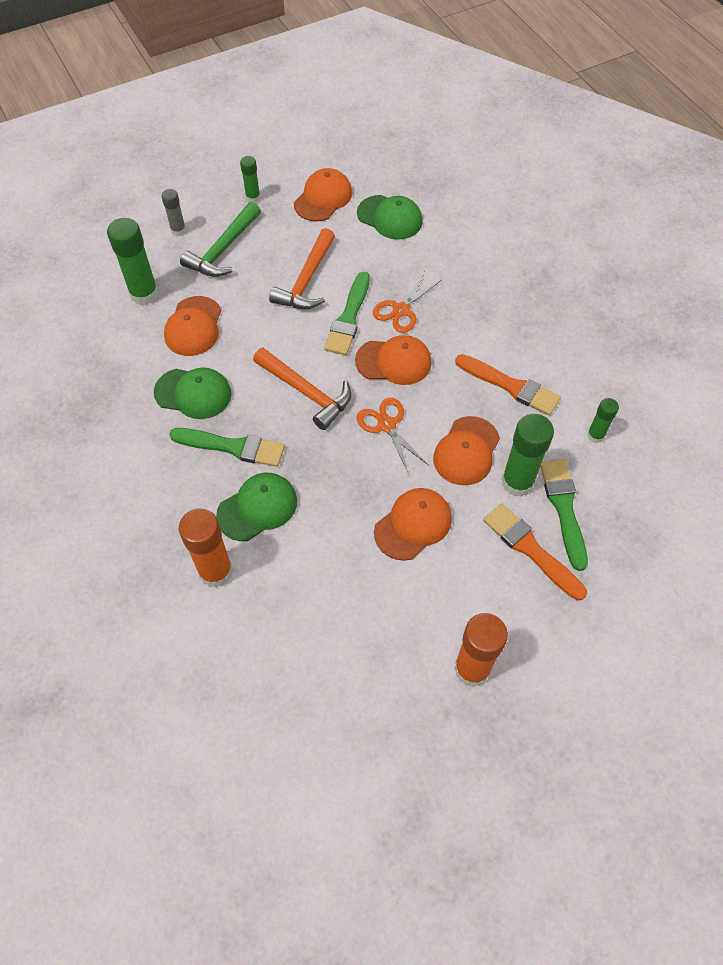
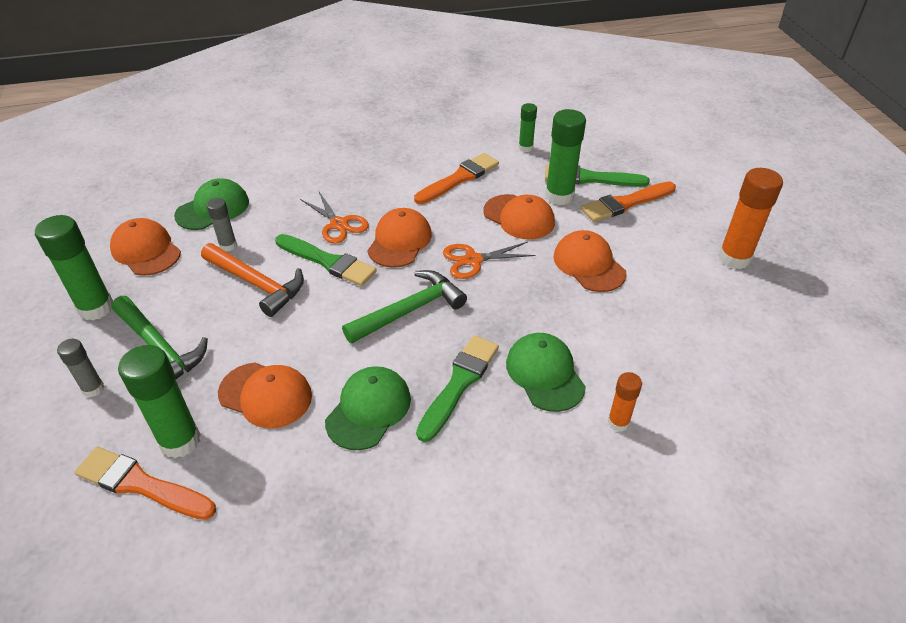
camera: 75 degrees left, 15 degrees down
(107, 288) = (141, 484): none -> orange brush
(216, 571) = (618, 422): orange glue stick -> orange glue stick, size x0.55
(253, 198) = (96, 308): green glue stick -> green glue stick, size x1.80
(306, 392) = (409, 310): orange hammer -> green hammer
(346, 245) = (228, 246): none -> grey glue stick

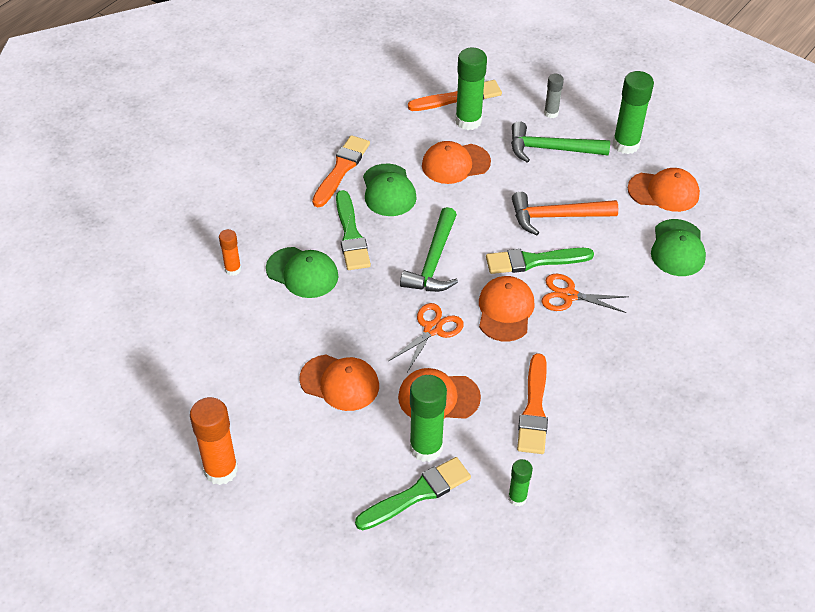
camera: 140 degrees right, 5 degrees up
(228, 246) = (618, 229): grey glue stick -> none
(399, 241) = (505, 310): orange cap -> orange cap turned 150 degrees counterclockwise
(625, 203) = (359, 479): orange brush -> orange brush (341, 169)

